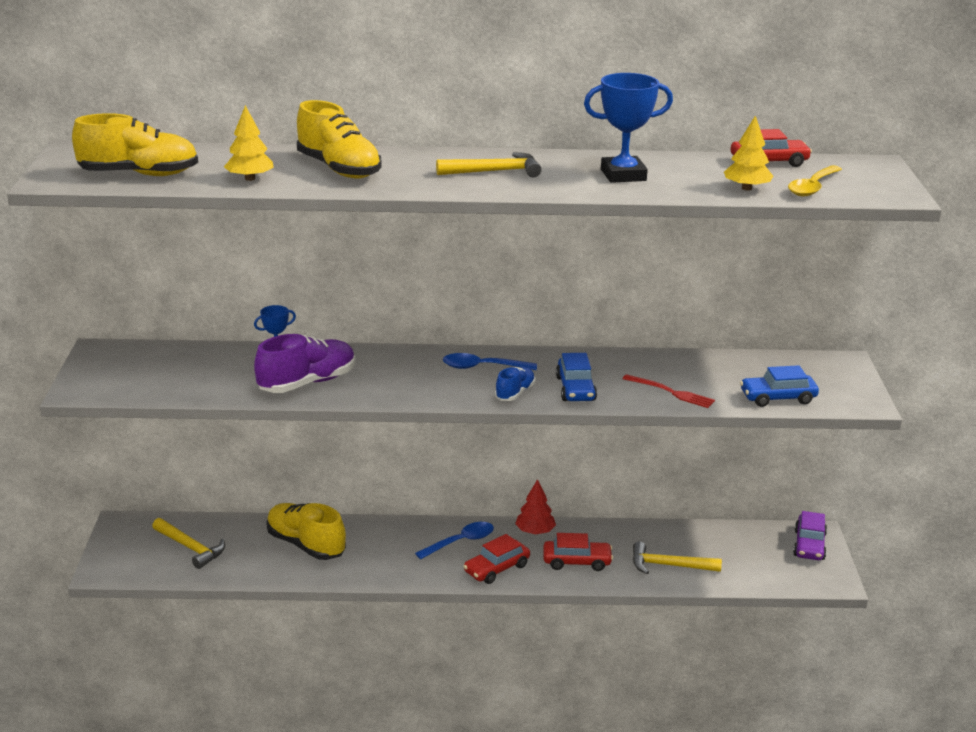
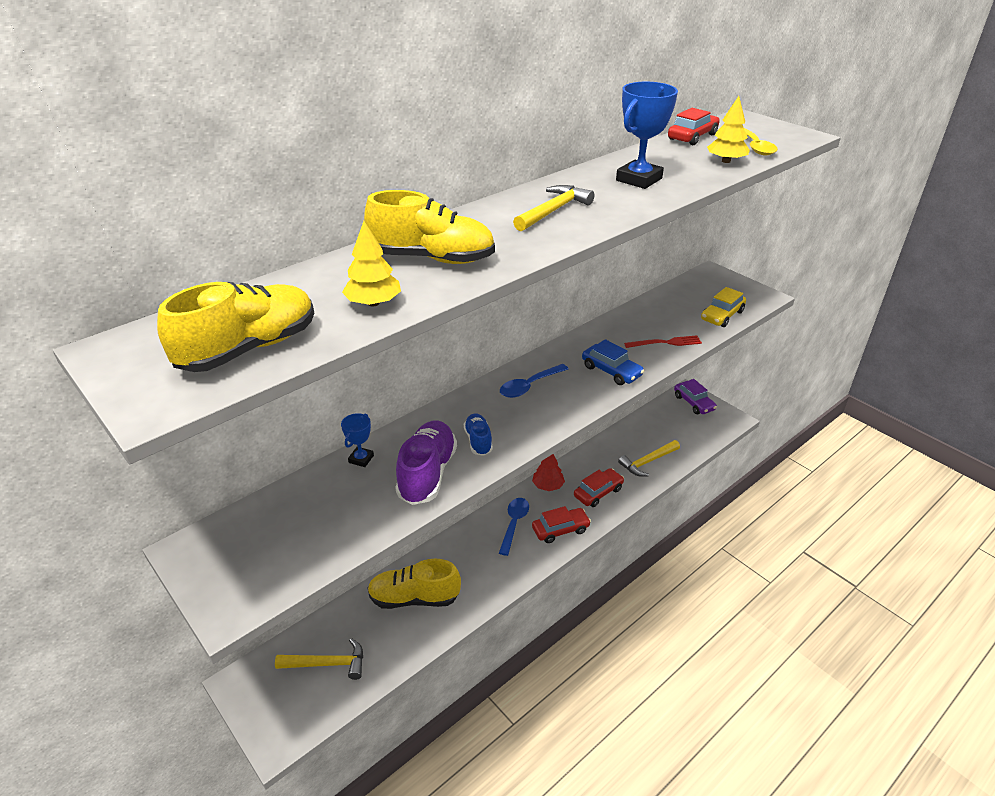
camera: 40 degrees left, 10 degrees up
(496, 568) = (560, 530): red car -> red car turned 120 degrees counterclockwise
(515, 393) = (582, 396): blue shoe -> blue shoe (478, 441)
(778, 398) = (722, 315): blue car -> yellow car

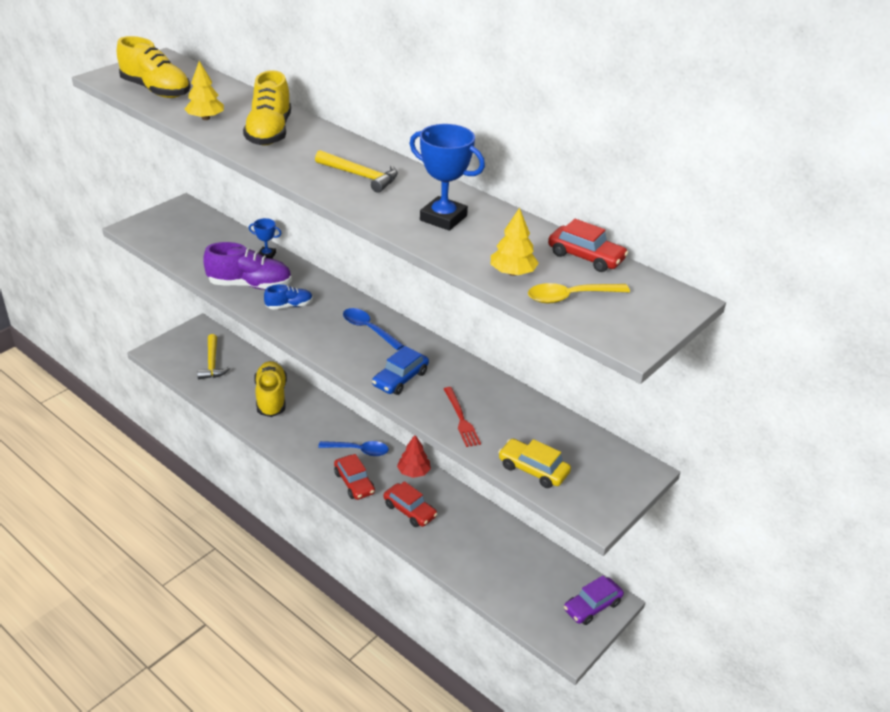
camera: 80 degrees right, 0 degrees up
(647, 462) = (466, 553): yellow hammer -> none

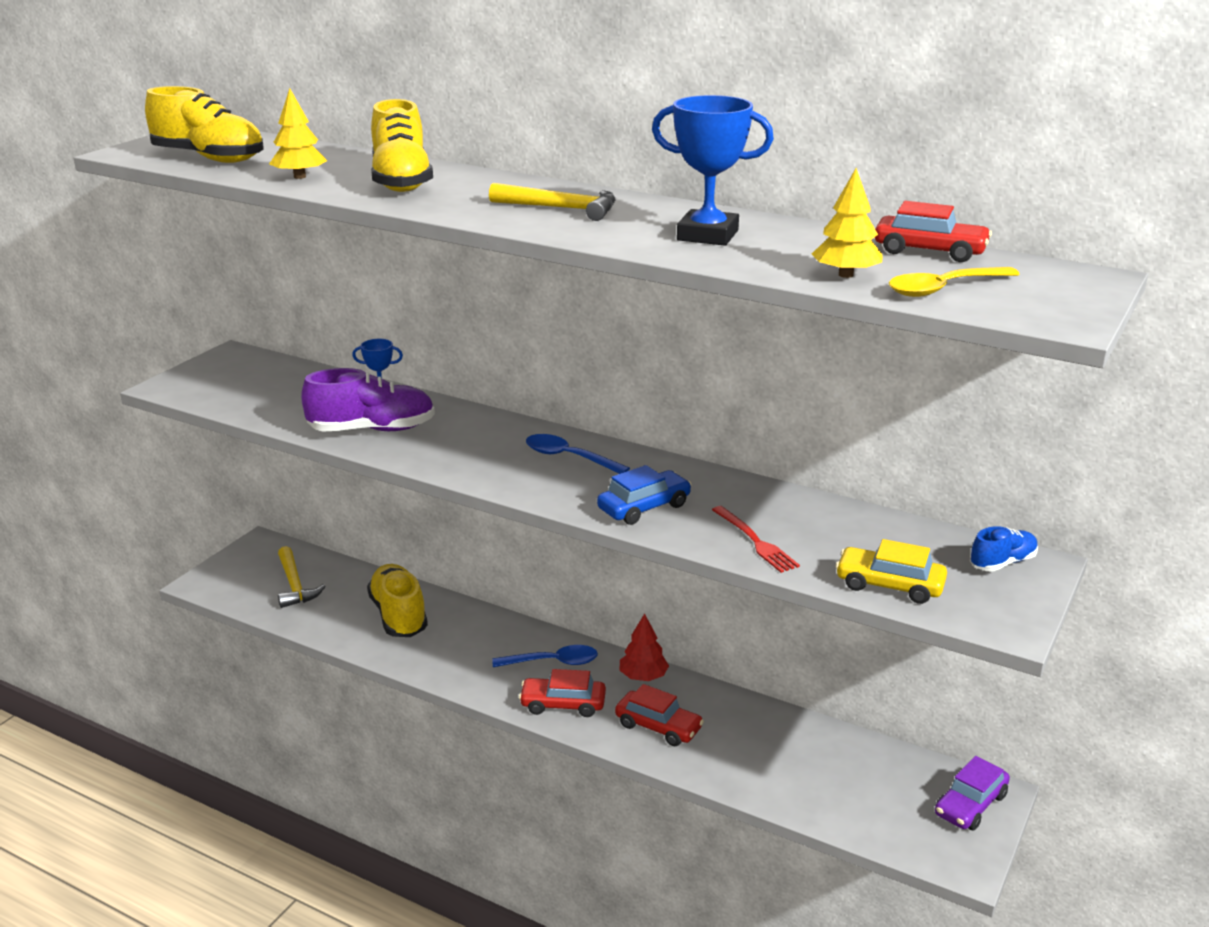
camera: 10 degrees left, 10 degrees down
(289, 306) = (441, 446): blue shoe -> blue shoe (1002, 563)
(354, 483) = (563, 704): red car -> red car turned 135 degrees clockwise
(400, 379) = (644, 507): blue car -> blue car turned 150 degrees counterclockwise

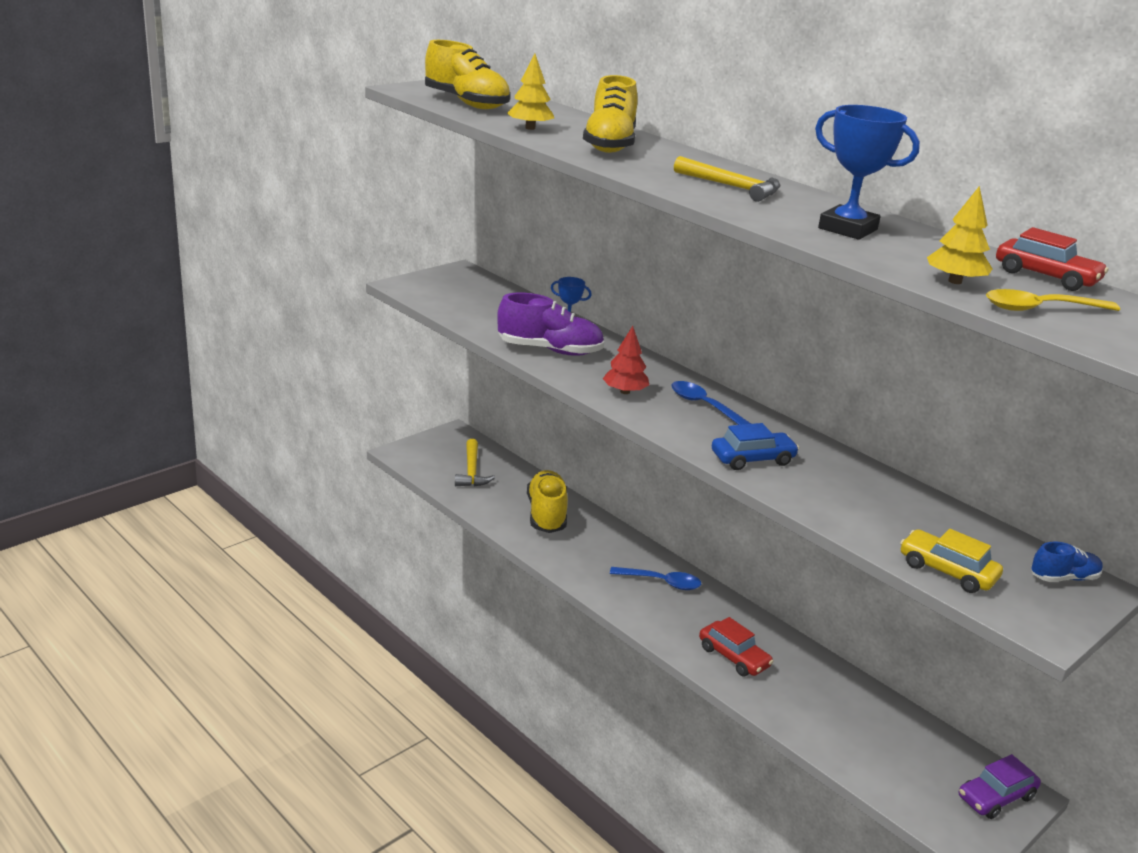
camera: 15 degrees right, 0 degrees up
(563, 704) = (658, 618): red car -> none
(643, 676) = (735, 613): red tree -> red tree (625, 392)
(755, 541) = (839, 508): red fork -> none

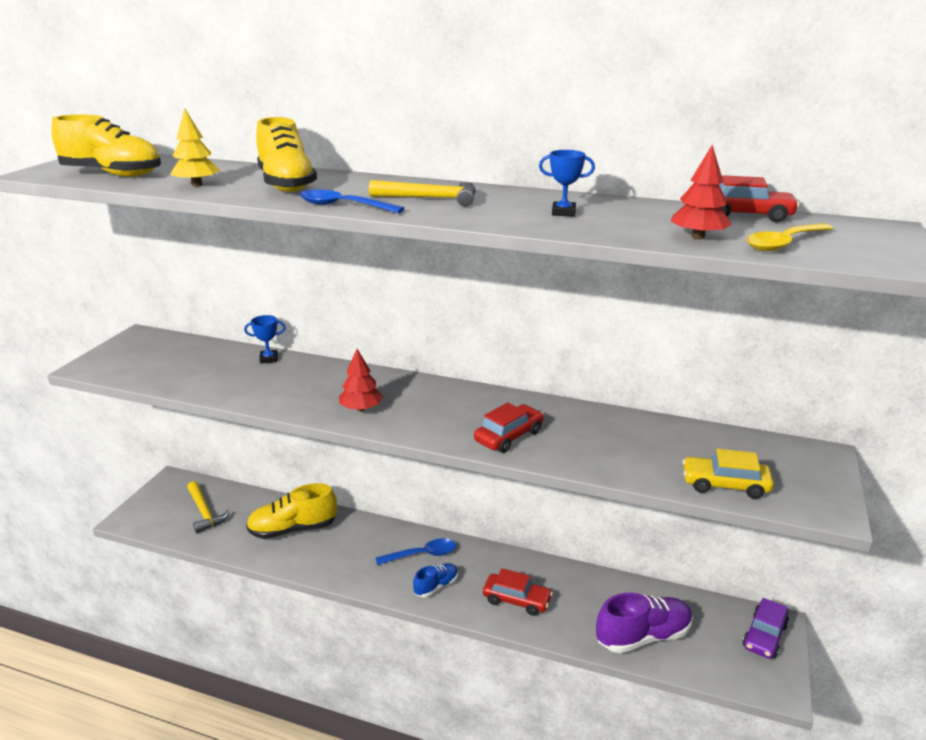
camera: 25 degrees left, 0 degrees up
(546, 514) = (293, 529): yellow shoe -> yellow shoe turned 75 degrees counterclockwise
(550, 350) = (269, 389): purple shoe -> purple shoe (643, 636)
(704, 406) = (434, 399): blue spoon -> blue spoon (343, 206)
(752, 459) = (509, 436): blue car -> red car
(847, 229) = (563, 212): blue trophy -> blue trophy, size x0.54
(954, 281) = (698, 237): yellow tree -> red tree
(1063, 578) = (798, 456): blue shoe -> blue shoe (436, 586)

